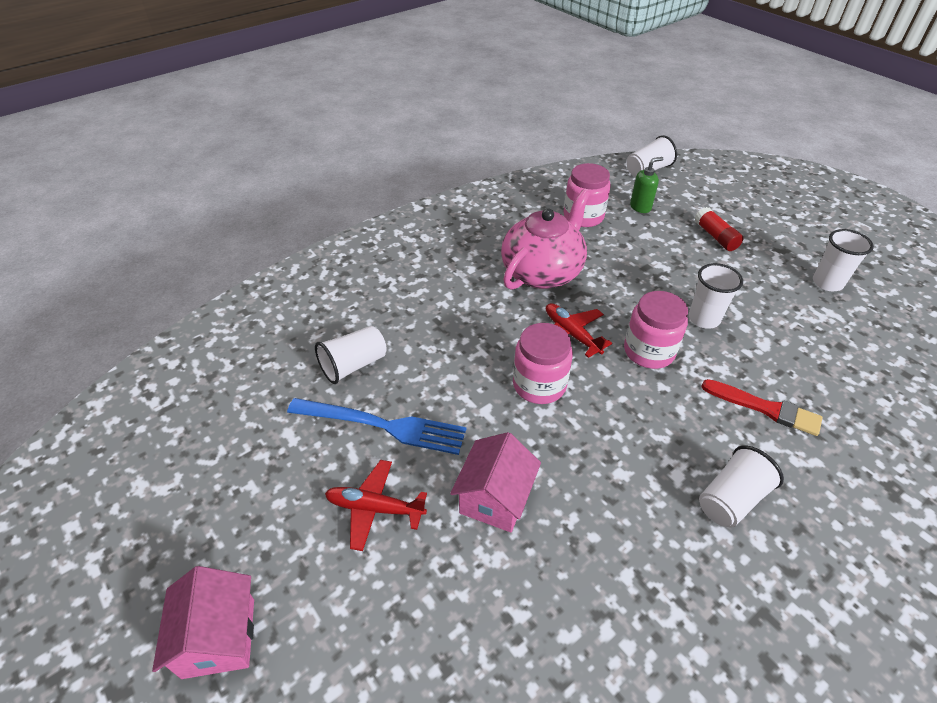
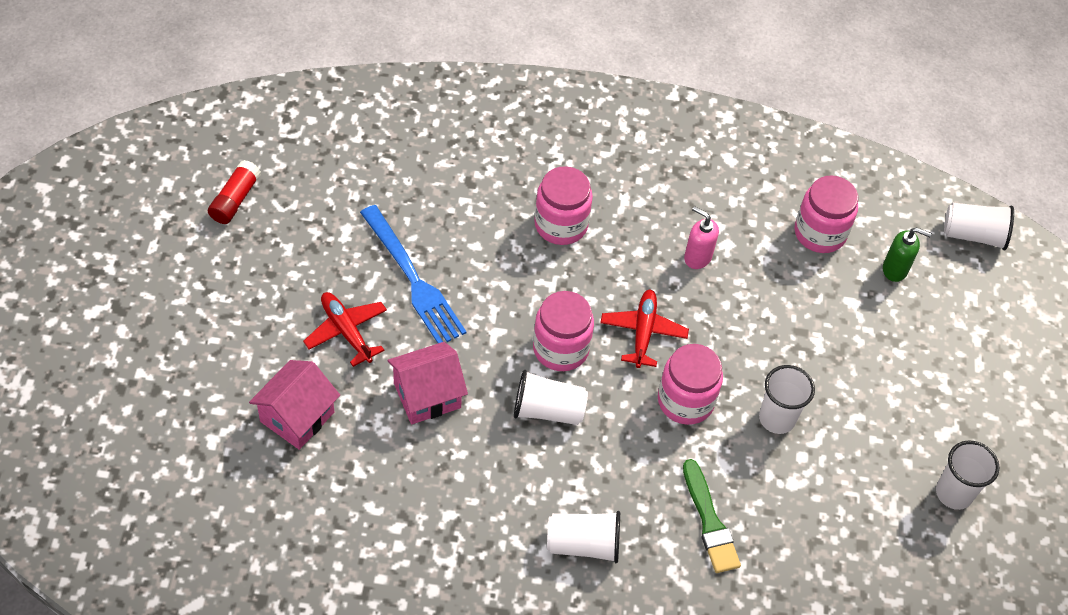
camera: 40 degrees right, 10 degrees up
(219, 637) = (189, 326): pink house -> pink house (297, 417)
(353, 365) = (444, 213): white cup -> white cup (548, 410)
(441, 314) = (561, 224): none -> pink jar
(542, 272) = (697, 257): pink teapot -> pink soap dispenser
(715, 237) = (921, 361): red glue stick -> red glue stick (235, 199)
(765, 408) = (709, 521): red brush -> green brush

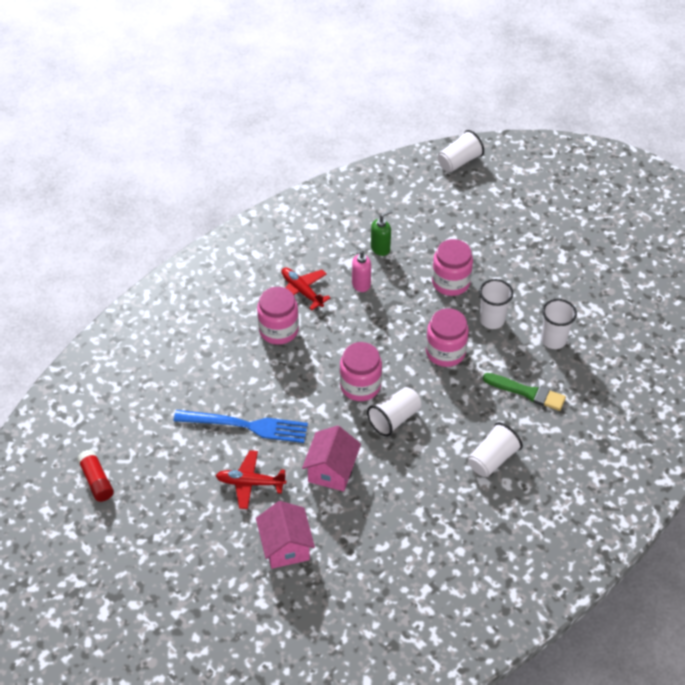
camera: 45 degrees left, 5 degrees down
(643, 332) = (385, 341): red plane -> red plane (302, 291)
(820, 233) = (397, 221): pink jar -> pink jar (450, 282)
(895, 269) = (449, 207): green soap dispenser -> green soap dispenser (380, 248)
(954, 493) = (598, 279): white cup -> white cup (553, 340)

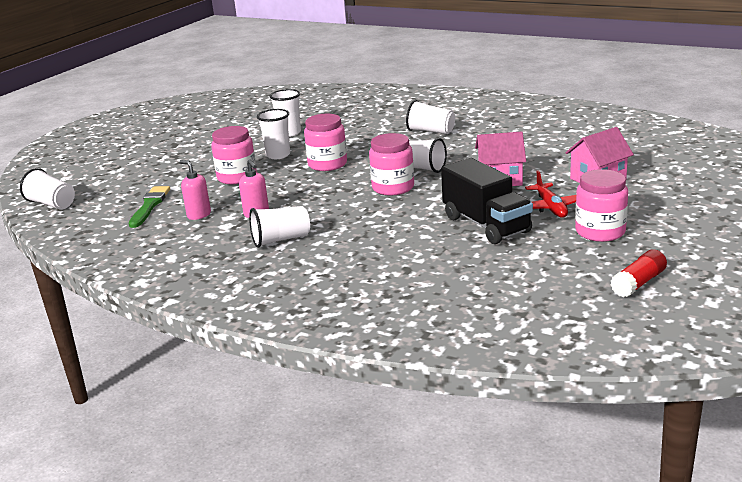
camera: 105 degrees left, 25 degrees down
(246, 426) = (486, 225): blue fork -> black truck
(278, 330) = (346, 238): pink jar -> pink jar (600, 232)
(302, 291) = (281, 240): red plane -> white cup
(380, 248) = (199, 215): green soap dispenser -> pink soap dispenser
(527, 392) = (353, 132): green brush -> green brush (149, 206)

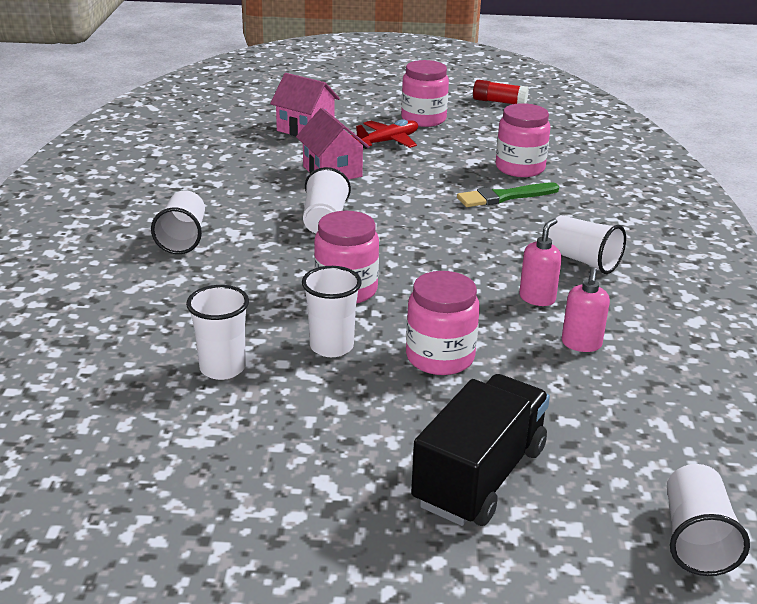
camera: 120 degrees left, 5 degrees up
(149, 206) = (596, 405): green brush -> green brush (504, 197)
(393, 188) = (394, 225): pink jar -> pink jar (520, 168)
(486, 225) = (449, 163): black truck -> black truck (479, 476)

